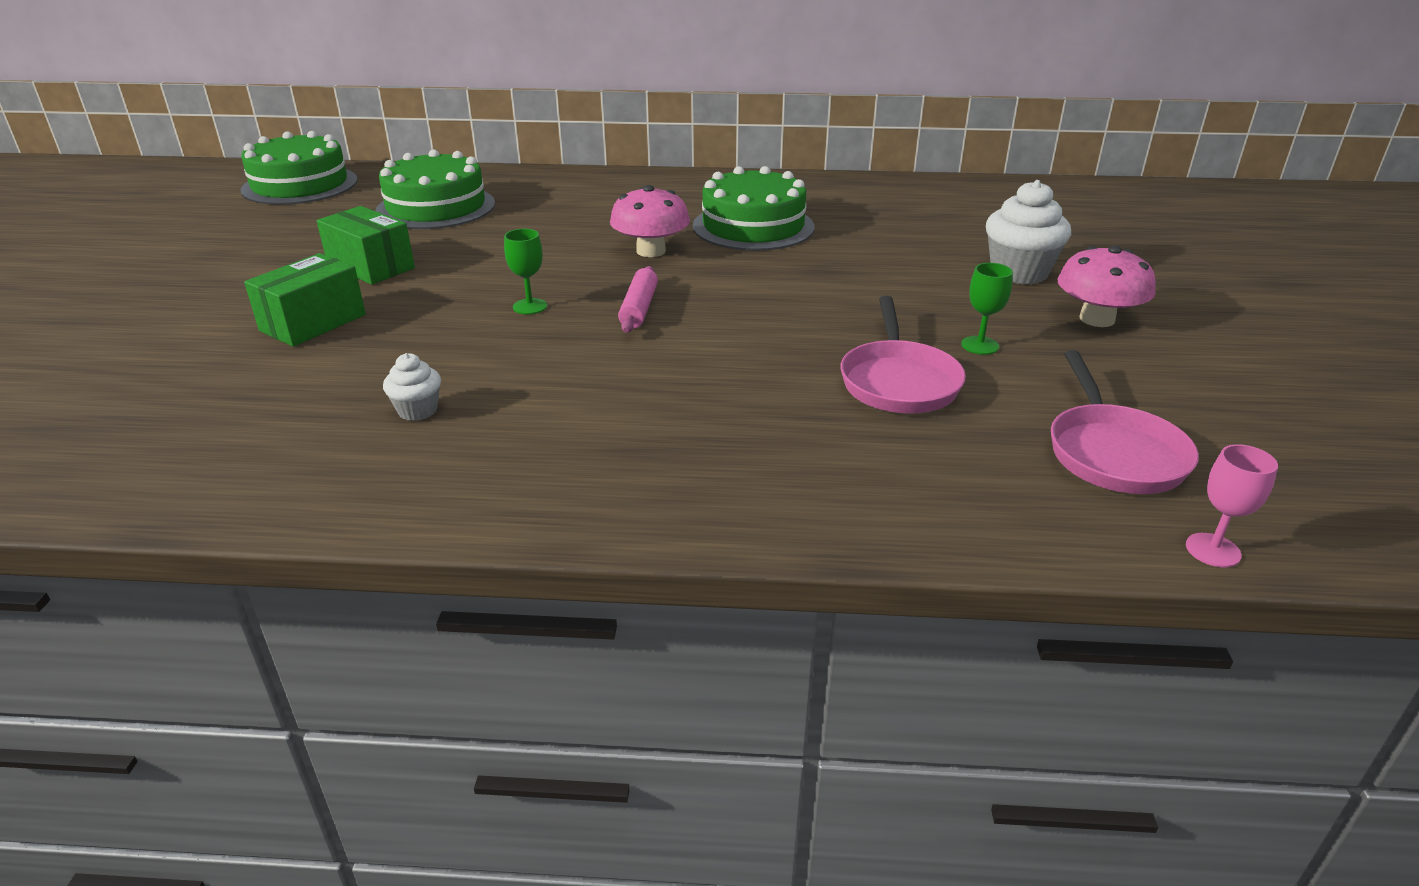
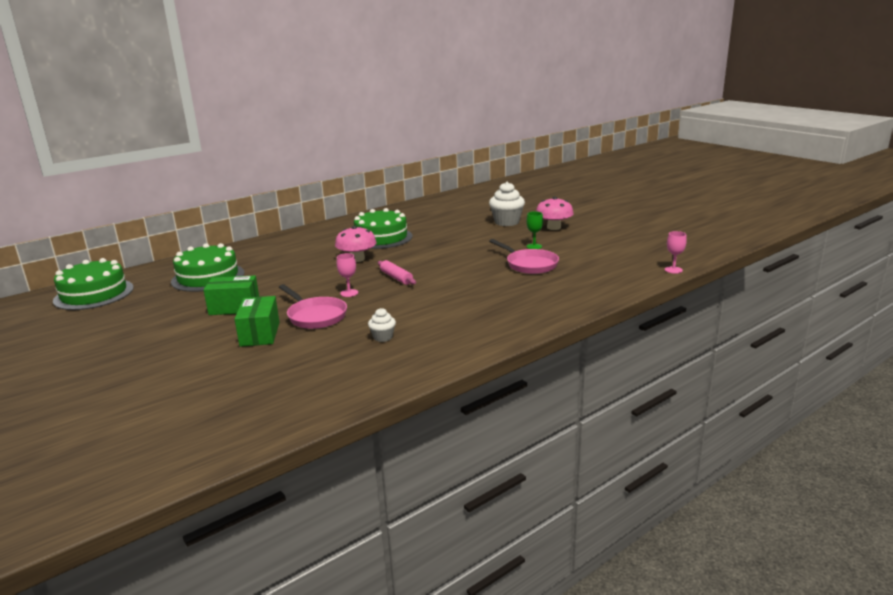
camera: 40 degrees left, 10 degrees down
(530, 306) = (349, 293): green goblet -> pink goblet
(1113, 453) = (617, 259): pink pan -> pink pan (315, 316)

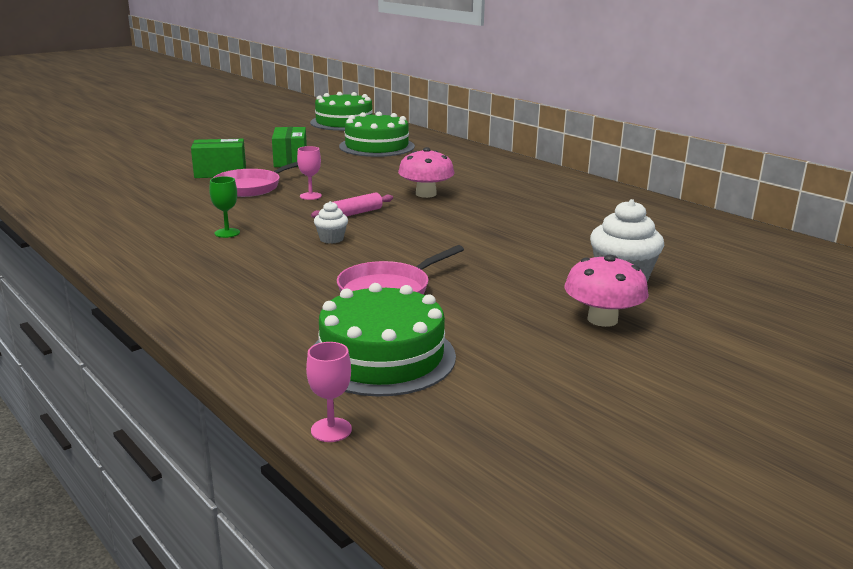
camera: 85 degrees right, 0 degrees up
(381, 238) = (513, 201): green cake -> green cake (382, 356)
(383, 337) = (177, 214): white cupcake -> white cupcake (331, 239)
(534, 246) = (482, 297): green goblet -> green goblet (227, 233)

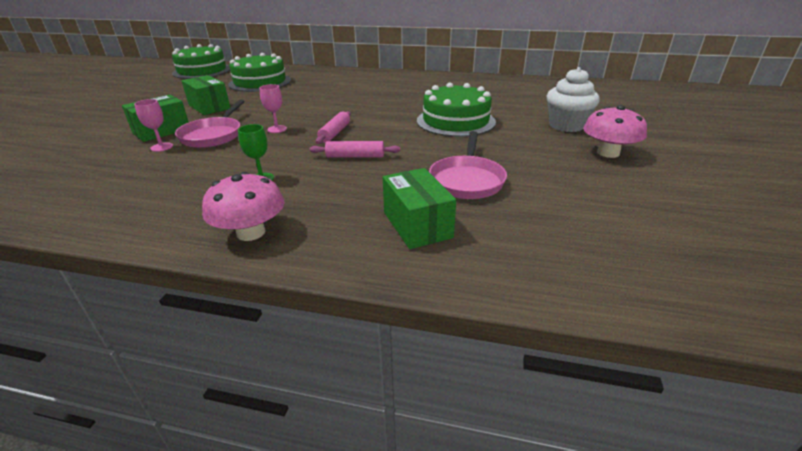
camera: 35 degrees left, 10 degrees up
(275, 306) = (417, 225): none -> green box
(331, 239) = (355, 156): white cupcake -> pink rolling pin
(331, 430) = (650, 307): pink goblet -> pink goblet (161, 147)
(382, 356) = (560, 231): green cake -> green cake (455, 121)
(426, 194) = (357, 106): pink mushroom -> pink mushroom (251, 232)

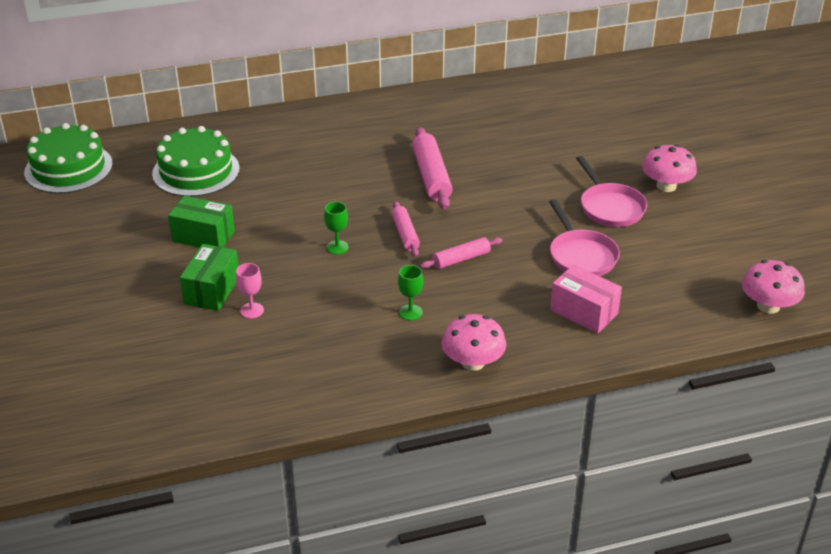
camera: 30 degrees left, 5 degrees up
(213, 135) = (282, 278): pink pan -> pink pan (610, 207)
(277, 129) = (337, 247): pink goblet -> green goblet
(400, 109) = (431, 176): none -> pink rolling pin
(417, 225) = (584, 312): green box -> pink box
(455, 121) = (505, 180): green cake -> none
(566, 126) = (610, 156): white cupcake -> none
(675, 293) = (768, 306): none -> pink mushroom

